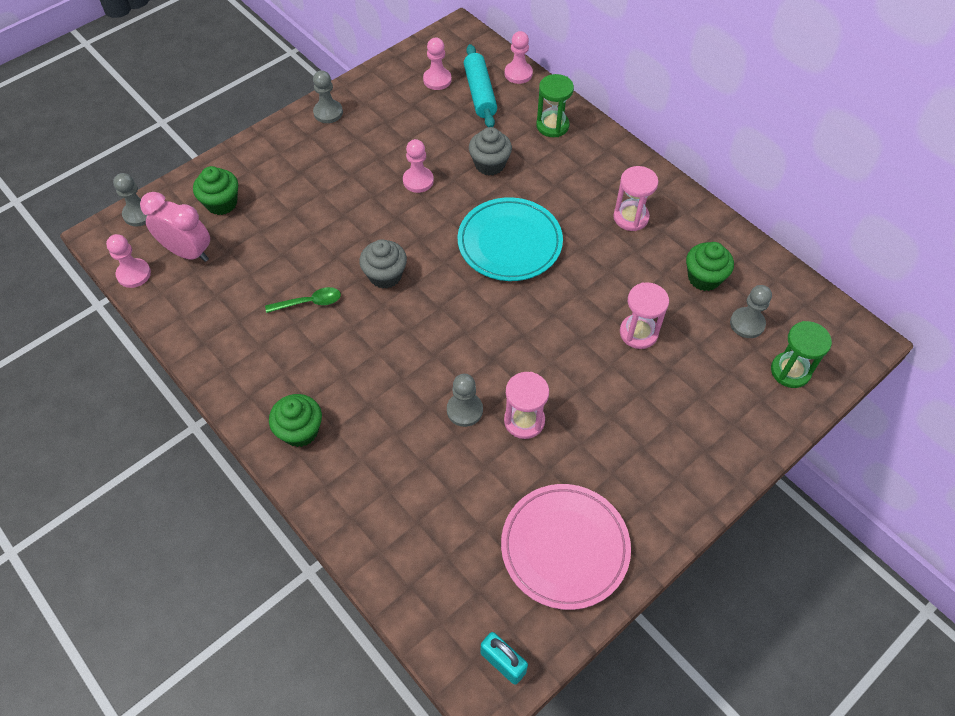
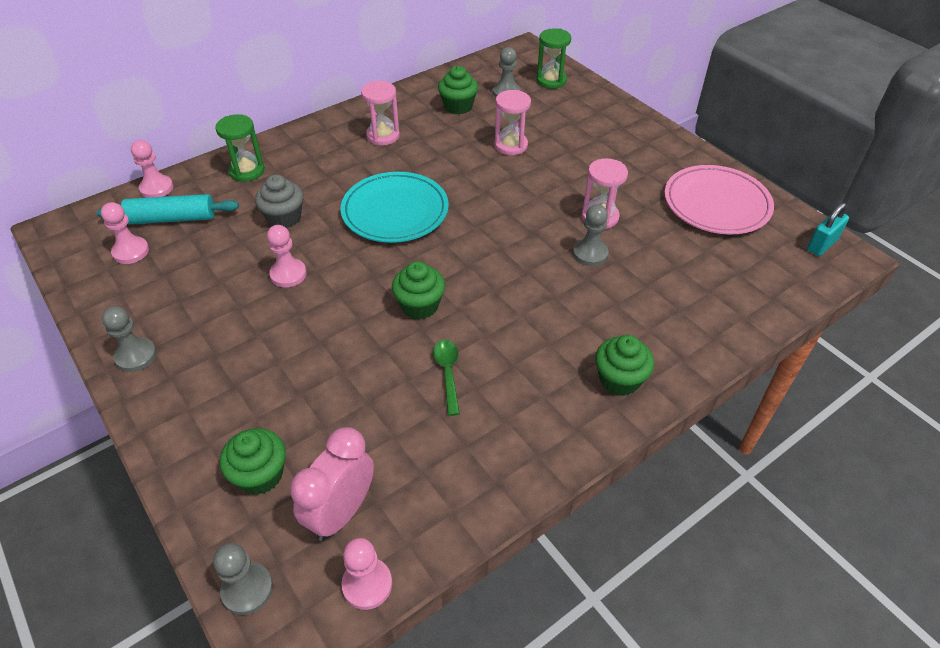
camera: 85 degrees left, 10 degrees down
(385, 275) = (420, 306): grey cupcake -> green cupcake

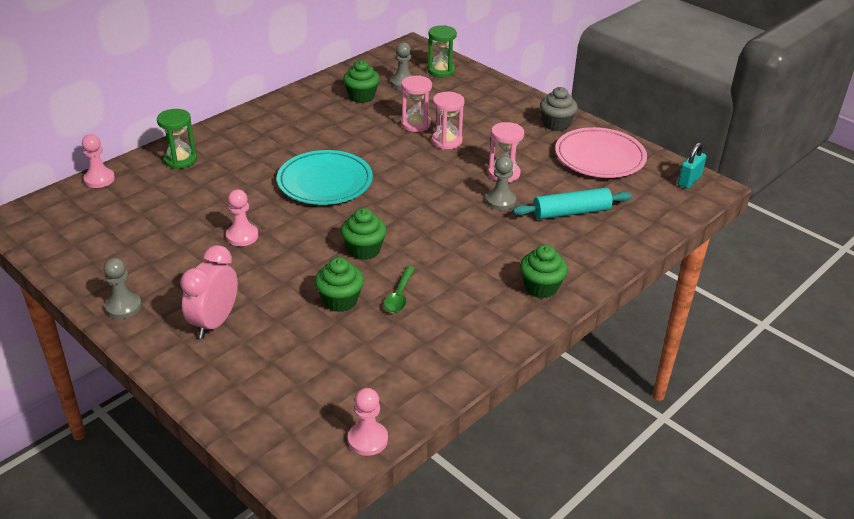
camera: 10 degrees left, 10 degrees down
(131, 251) = (92, 230): pink pawn -> none
(172, 219) = (122, 202): turquoise rolling pin -> turquoise rolling pin (571, 212)
(247, 589) = (271, 453): grey pawn -> none
(260, 475) = (259, 378): green cupcake -> green cupcake (340, 300)
(284, 218) = (226, 194): grey cupcake -> grey cupcake (556, 124)
(341, 512) = (334, 396): pink clock -> pink clock (214, 322)
(383, 136) = (299, 124): pink hourglass -> pink hourglass (446, 141)
(448, 373) = (399, 295): green spoon -> green spoon turned 150 degrees counterclockwise

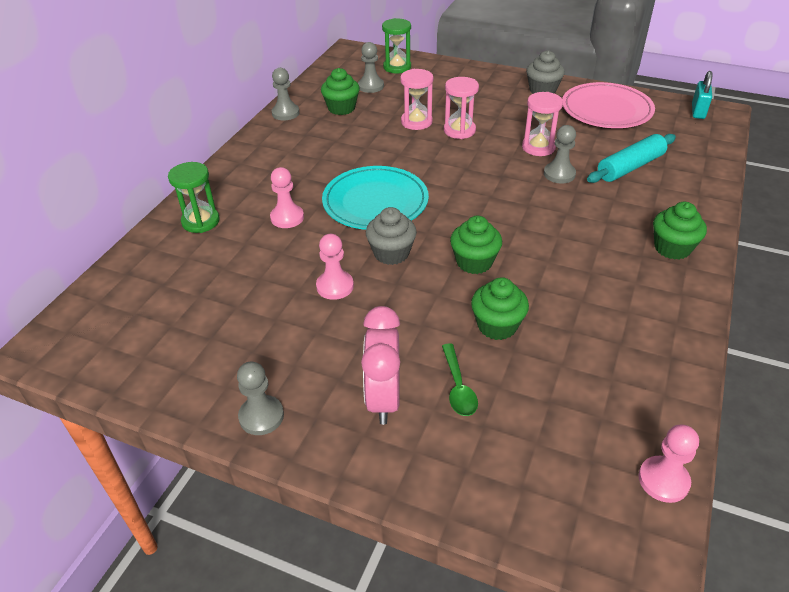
camera: 20 degrees left, 5 degrees up
(99, 179) = (120, 269): pink pawn -> pink pawn (287, 217)
(304, 224) = (391, 253): none -> grey cupcake
(311, 89) = (285, 113): none -> grey pawn
(399, 295) = (551, 300): green spoon -> green spoon (458, 387)

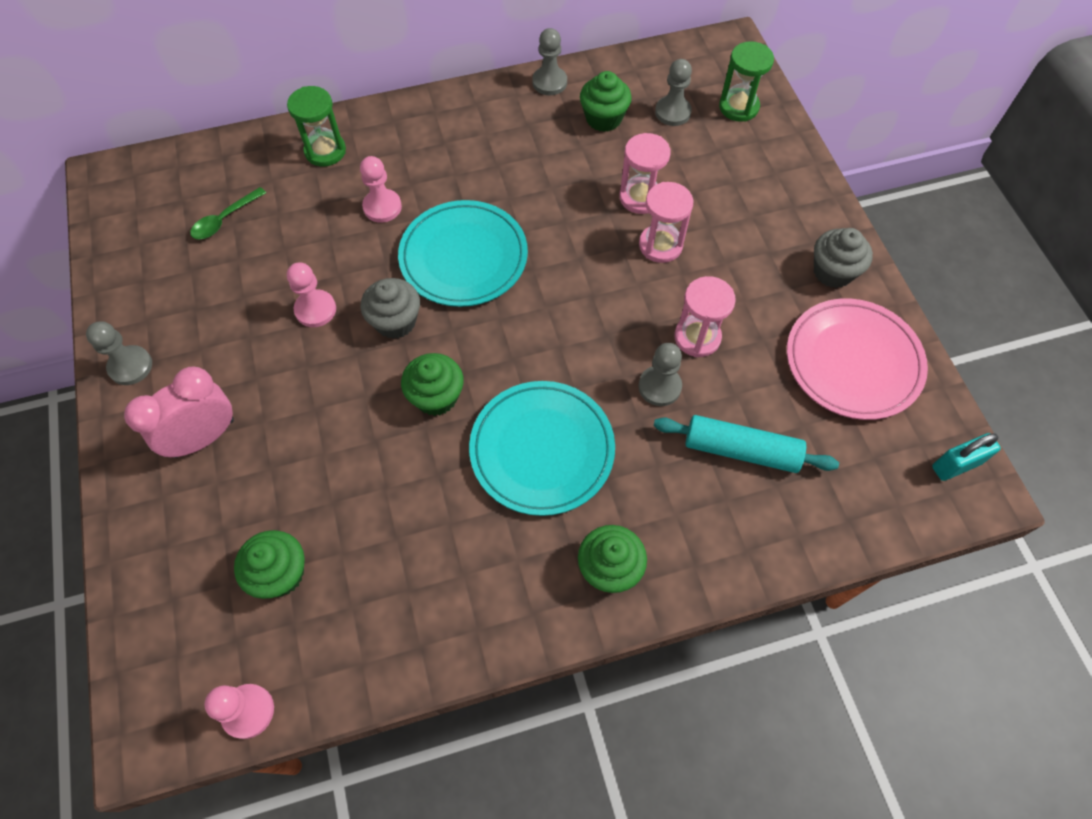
camera: 50 degrees right, 20 degrees up
(458, 387) = (255, 485): green spoon -> green spoon (225, 219)
(497, 326) = (356, 470): green cupcake -> green cupcake (280, 574)
(561, 236) = (542, 450): none -> turquoise plate

